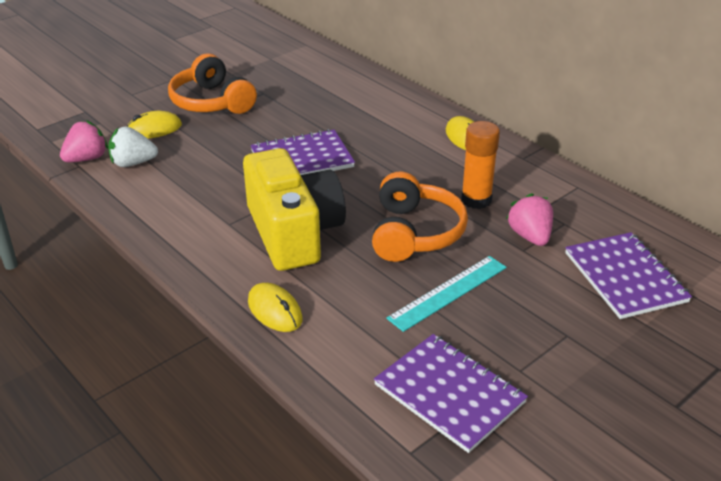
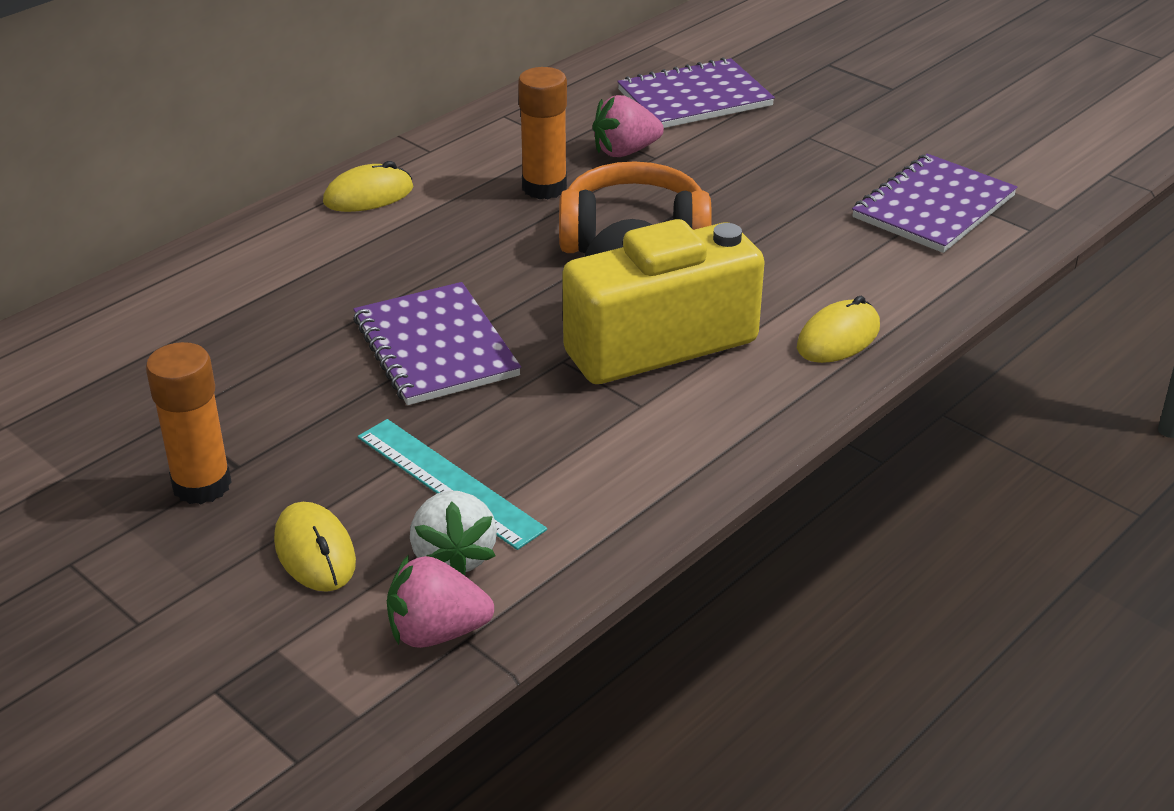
camera: 95 degrees left, 0 degrees up
(87, 158) = (437, 632): pink strawberry -> pink strawberry turned 45 degrees counterclockwise
(211, 102) = (202, 485): orange headphones -> orange glue stick
(448, 292) = (757, 208): turquoise ruler -> turquoise ruler (449, 482)

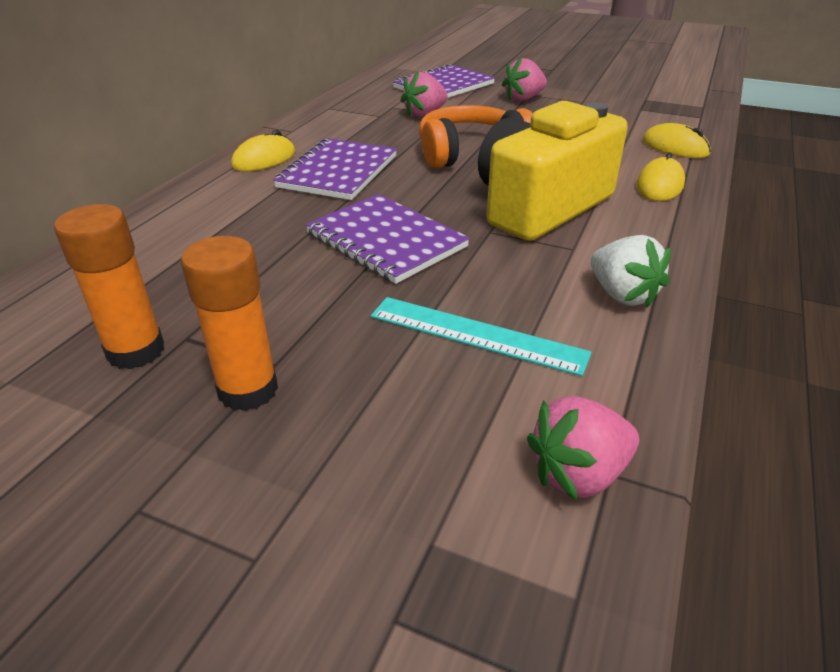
camera: 20 degrees left, 0 degrees up
(315, 552) = (401, 426): yellow mouse -> yellow mouse (675, 147)
(454, 556) = (533, 396): white strawberry -> white strawberry (622, 295)
(544, 187) = (388, 138): orange glue stick -> orange glue stick (136, 351)
(791, 145) = (523, 99): none -> pink strawberry
(933, 207) = (636, 114): purple notebook -> purple notebook (338, 172)

